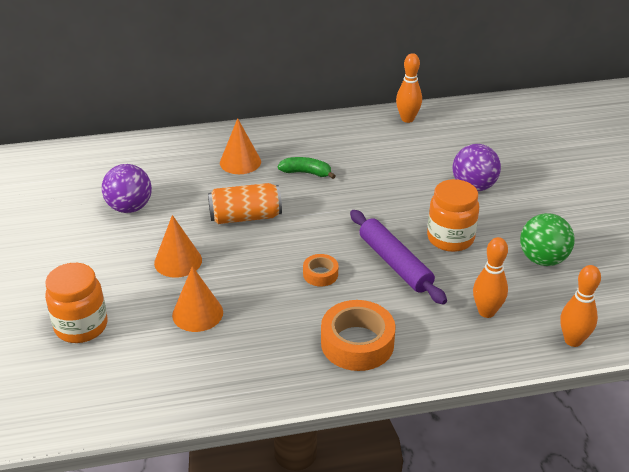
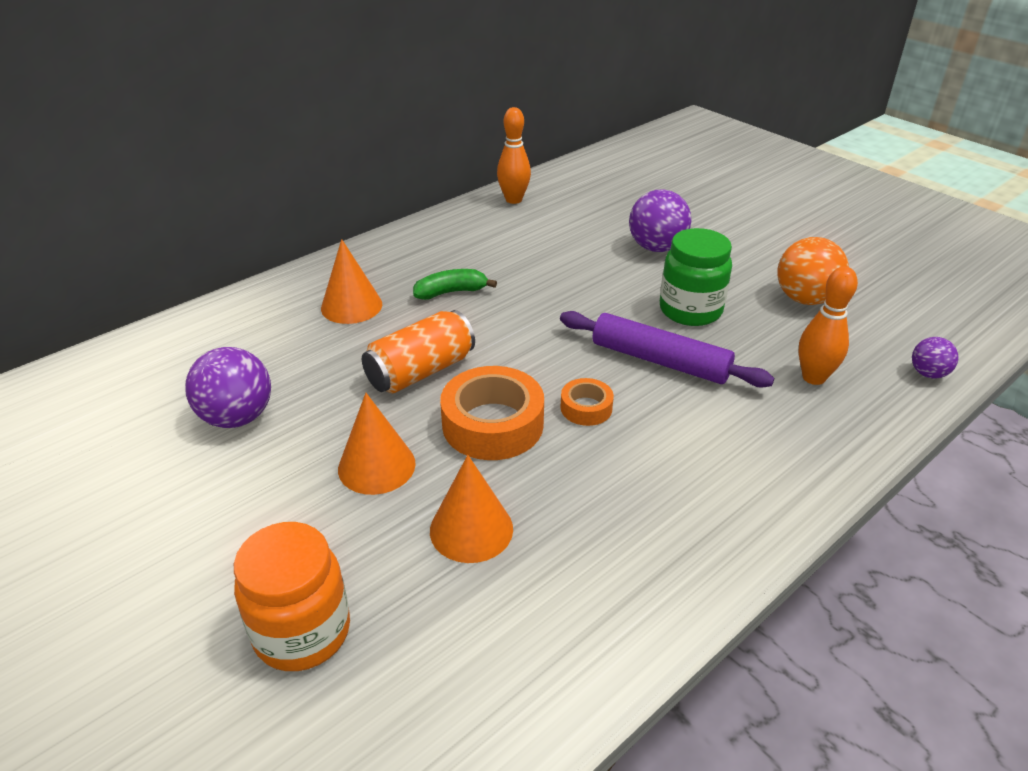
camera: 30 degrees left, 0 degrees up
(357, 343) = (716, 477): orange tape -> orange tape (492, 424)
(450, 238) = (690, 310): orange jar -> green jar
(542, 259) = (805, 299): green ball -> orange ball
(573, 340) = (928, 373): orange bowling pin -> purple ball

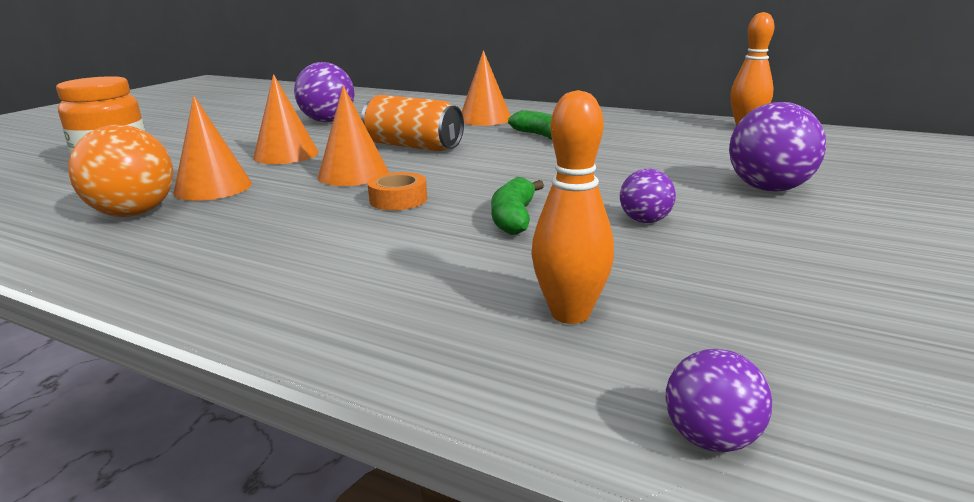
camera: 70 degrees right, 15 degrees down
(492, 424) = (353, 174): orange tape -> orange cone
(660, 360) = (514, 218): purple rolling pin -> green banana
(690, 310) = (645, 221): green jar -> purple ball
(805, 299) = (801, 290): orange ball -> orange ball (134, 213)

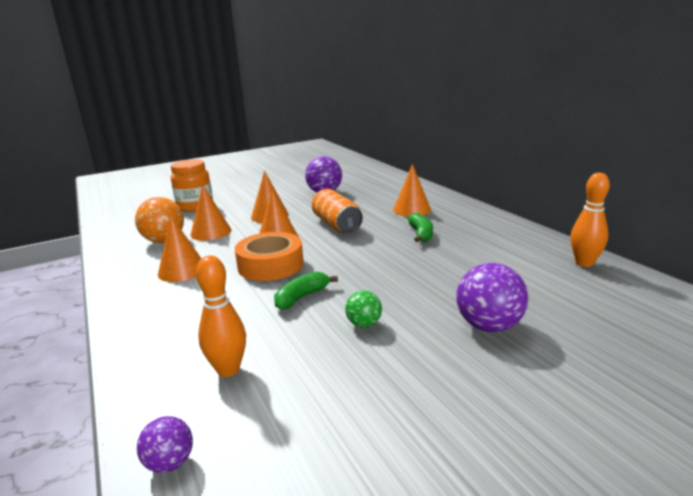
camera: 35 degrees right, 0 degrees up
(251, 237) = (182, 270): none -> orange cone
(398, 200) = (270, 265): orange tape -> orange tape, size x1.91
(645, 221) = (364, 324): purple ball -> green ball

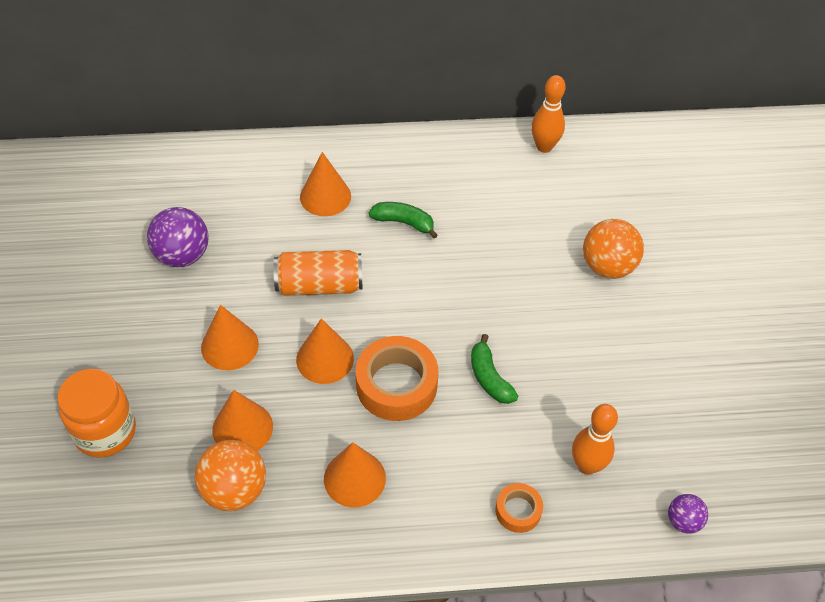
camera: 70 degrees left, 30 degrees up
(166, 342) = (518, 511): none -> orange tape
(364, 324) = (563, 346): green ball -> none
(489, 326) = (607, 267): purple ball -> orange ball

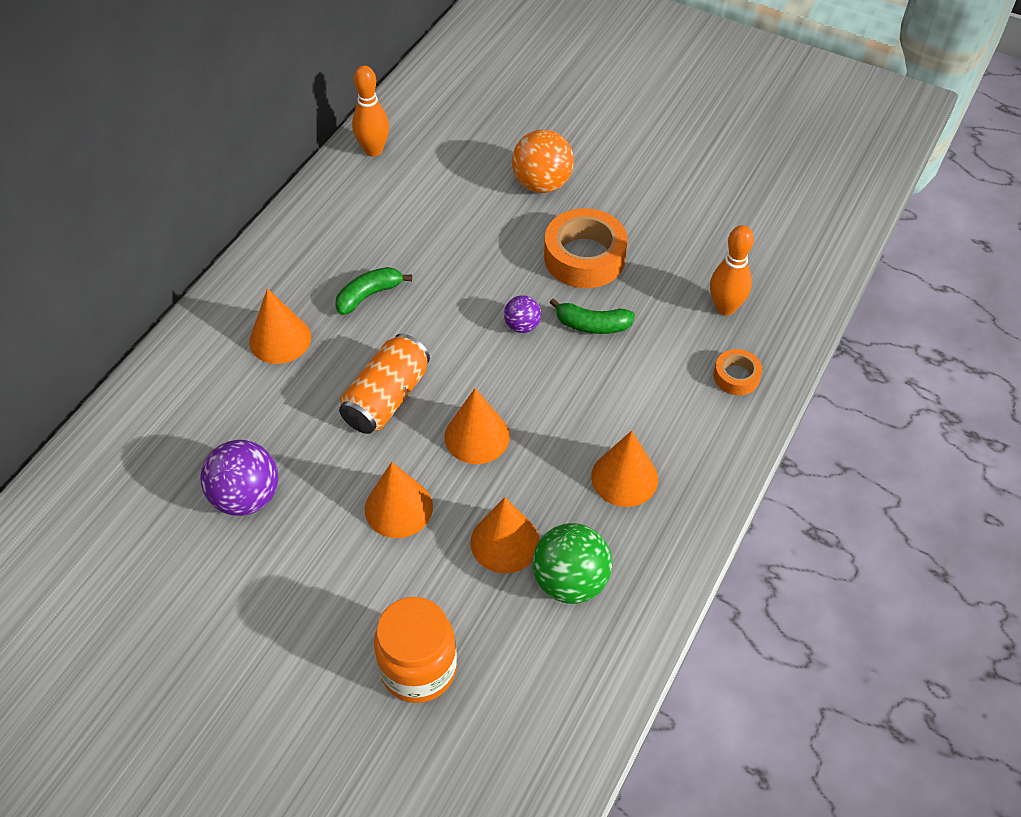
camera: 55 degrees left, 0 degrees up
(234, 490) = (570, 581): orange ball -> green ball
(396, 385) = (548, 396): orange tape -> orange tape (584, 257)
(683, 521) = (814, 277): purple ball -> purple ball (522, 326)

